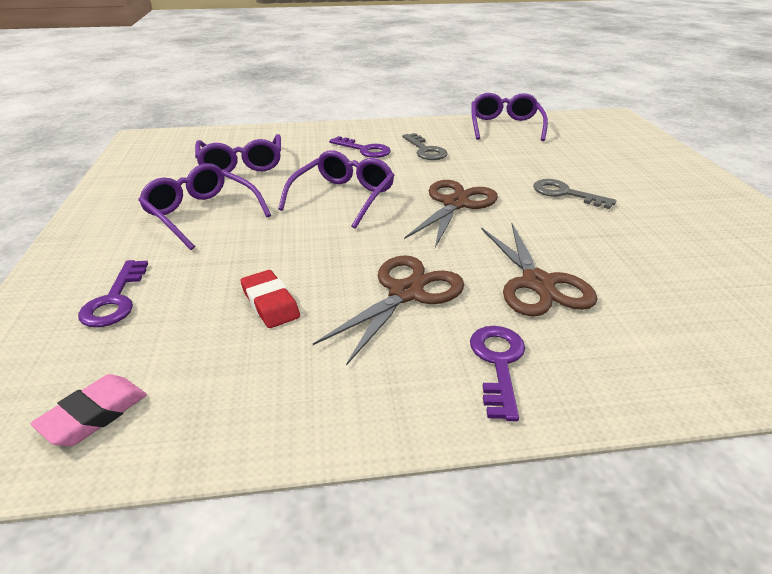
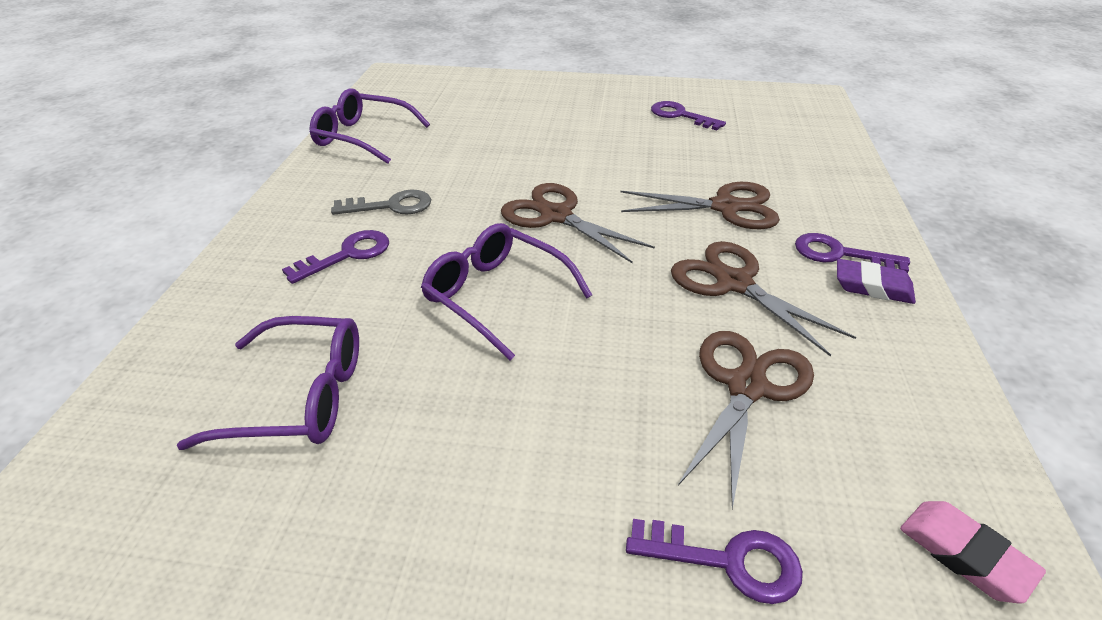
camera: 75 degrees left, 5 degrees up
(202, 214) = (482, 454): purple glasses -> none
(270, 303) = (746, 387): red eraser -> brown scissors
(446, 386) = (872, 286): none -> purple eraser
(565, 194) = (563, 150): grey key -> none
(719, 245) = (680, 115): none -> purple key

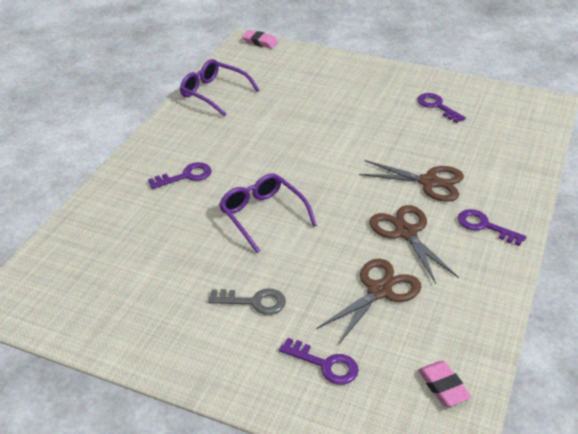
camera: 15 degrees right, 0 degrees up
(298, 397) = (144, 251): purple glasses -> none
(391, 206) = (219, 147): grey key -> grey key (254, 302)
(411, 73) = (260, 42): none -> pink eraser
(556, 216) = (317, 171): brown scissors -> none
(872, 286) = (491, 250): purple eraser -> none

